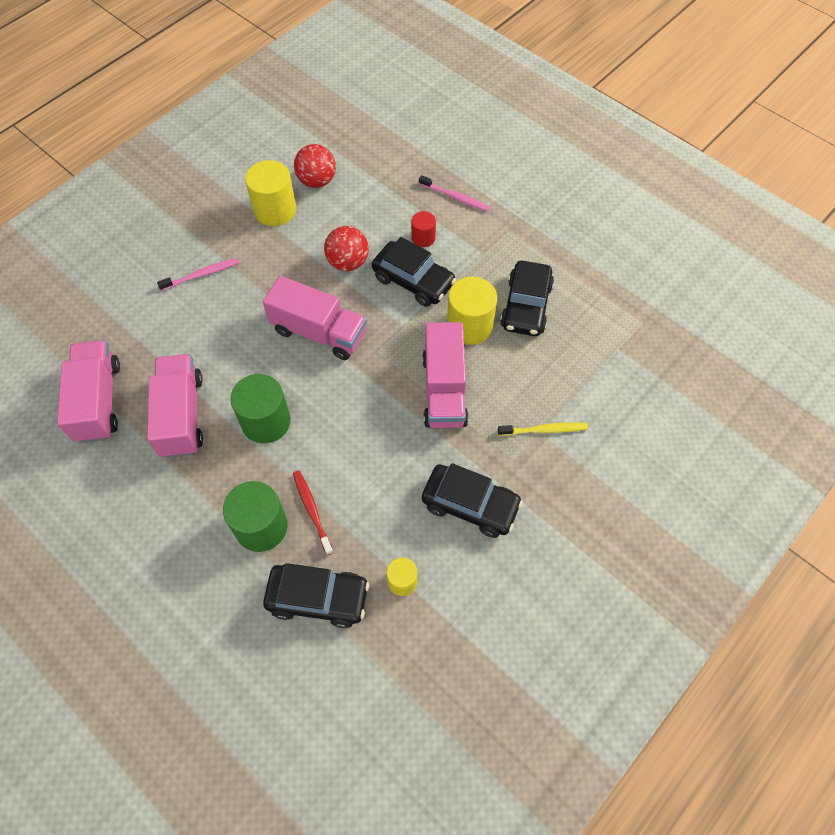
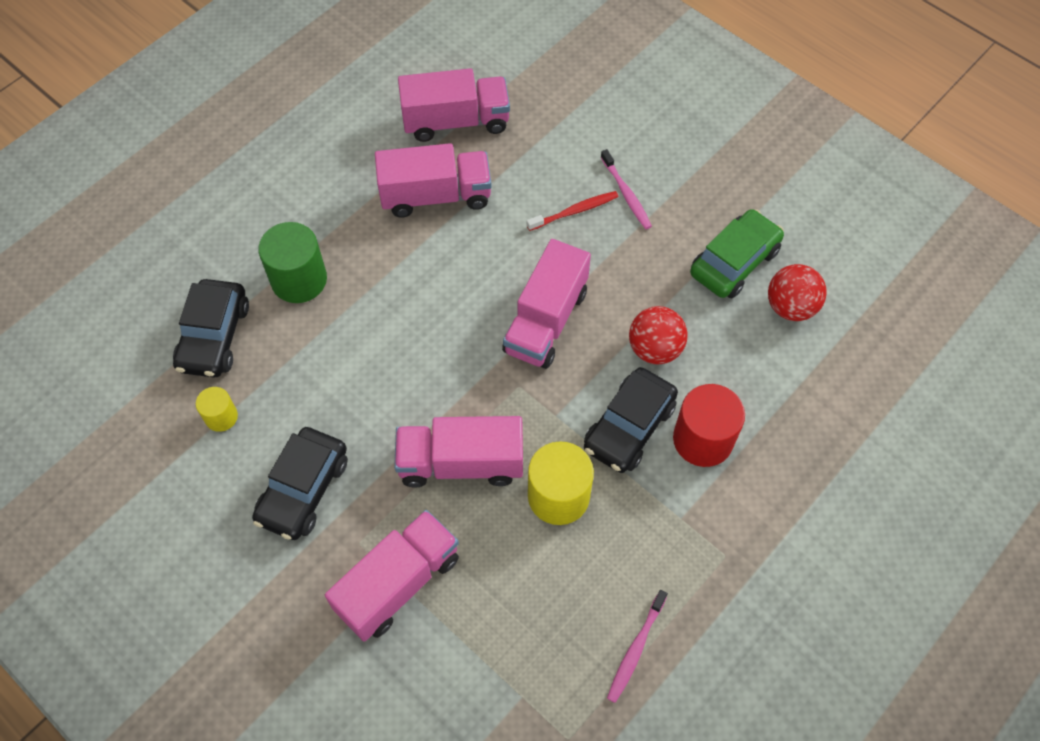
camera: 90 degrees right, 0 degrees up
(266, 421) = (424, 275): green cylinder -> none
(275, 210) = (734, 262): yellow cylinder -> green car
(312, 510) = (313, 326): red toothbrush -> red toothbrush (575, 211)
(423, 238) = (703, 439): red cylinder -> red cylinder, size x1.81
(455, 197) = (782, 483): pink toothbrush -> pink toothbrush (635, 649)
(526, 306) = (592, 572): black car -> none
(544, 430) = (398, 583): yellow toothbrush -> pink truck

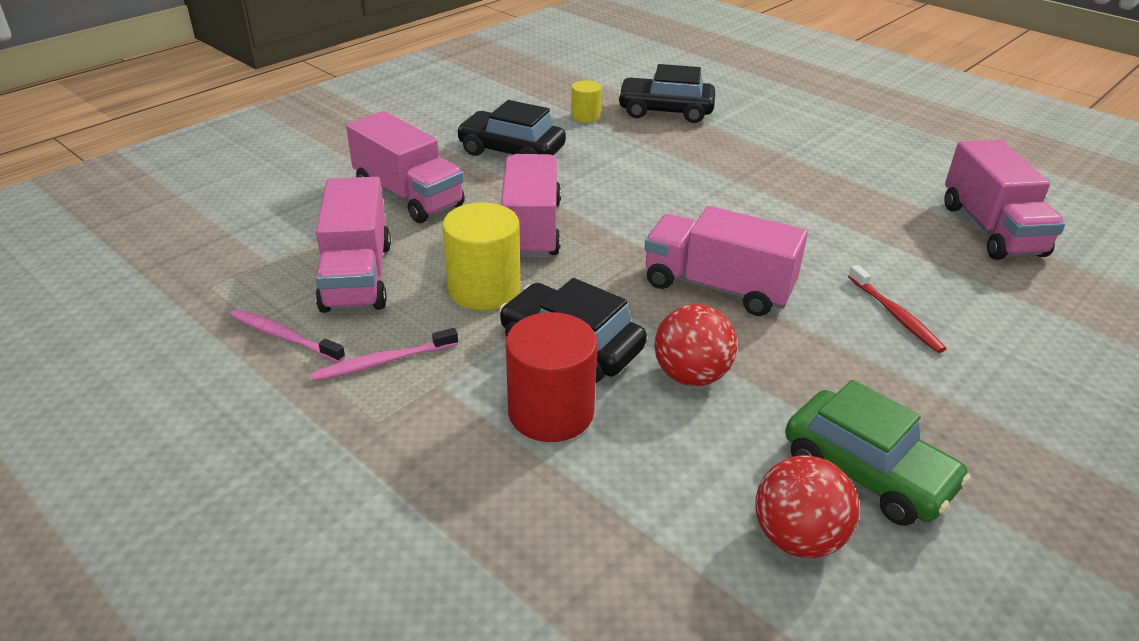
camera: 90 degrees right, 25 degrees down
(299, 280) = (735, 145): green cylinder -> none
(436, 196) = (872, 216): pink truck -> pink truck (357, 276)
(626, 194) = (947, 363): pink toothbrush -> pink toothbrush (383, 362)

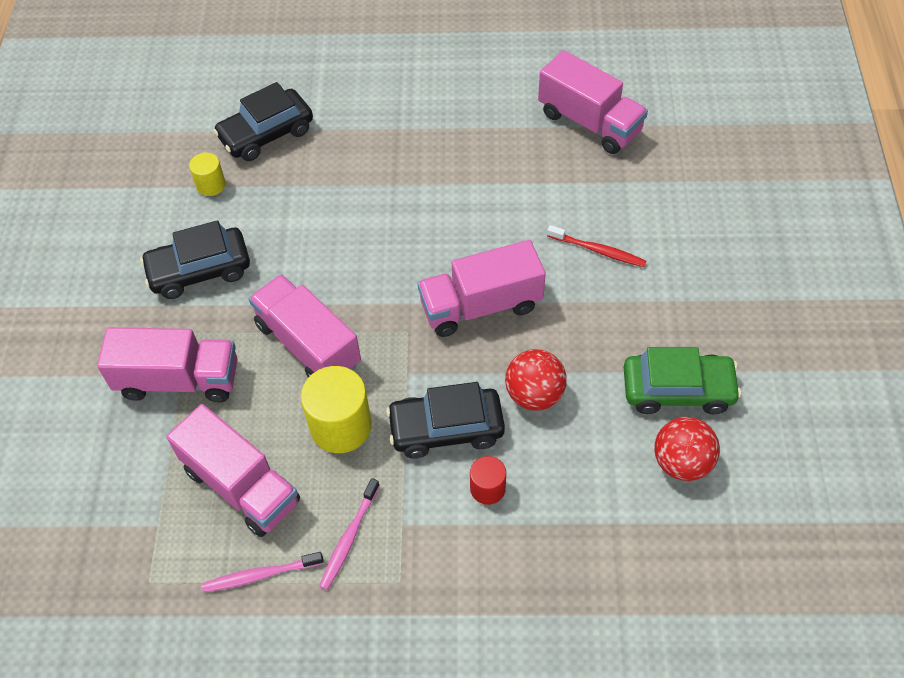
camera: 40 degrees left, 20 degrees up
(551, 412) = (487, 488): red cylinder -> red cylinder, size x0.55

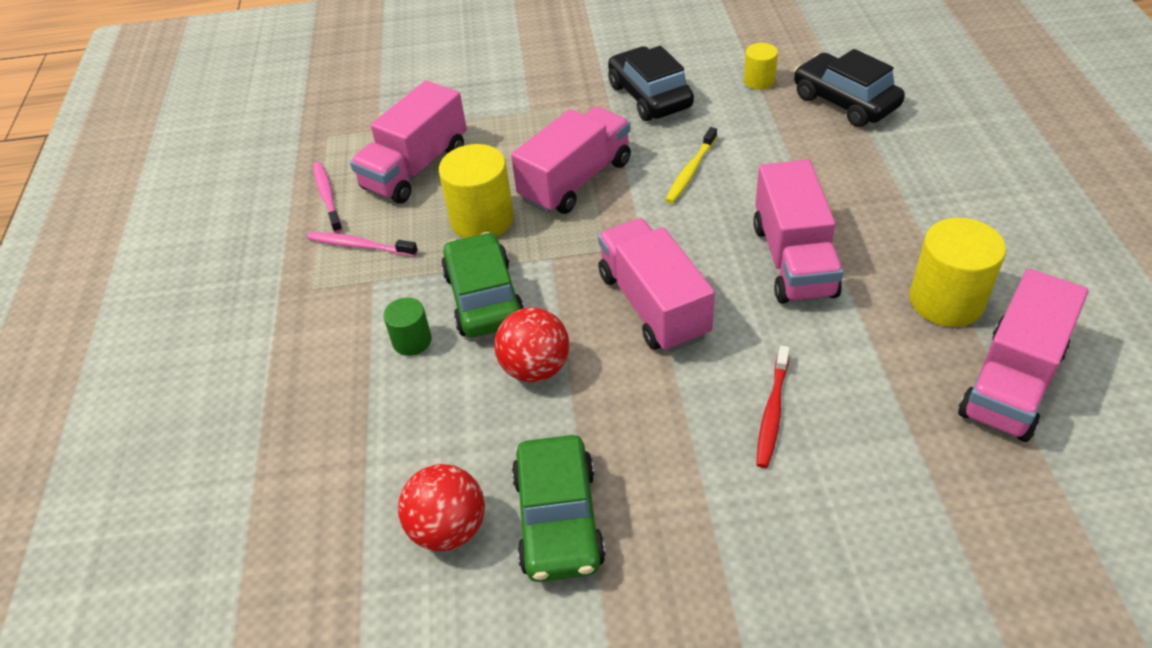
camera: 85 degrees right, 10 degrees down
(179, 380) = (524, 110): pink truck -> pink truck (793, 260)
(323, 256) = (690, 171): none -> yellow toothbrush
(446, 429) = (484, 298): black car -> green car
(487, 488) = (412, 341): red cylinder -> green cylinder
(512, 133) = (946, 301): none -> yellow cylinder

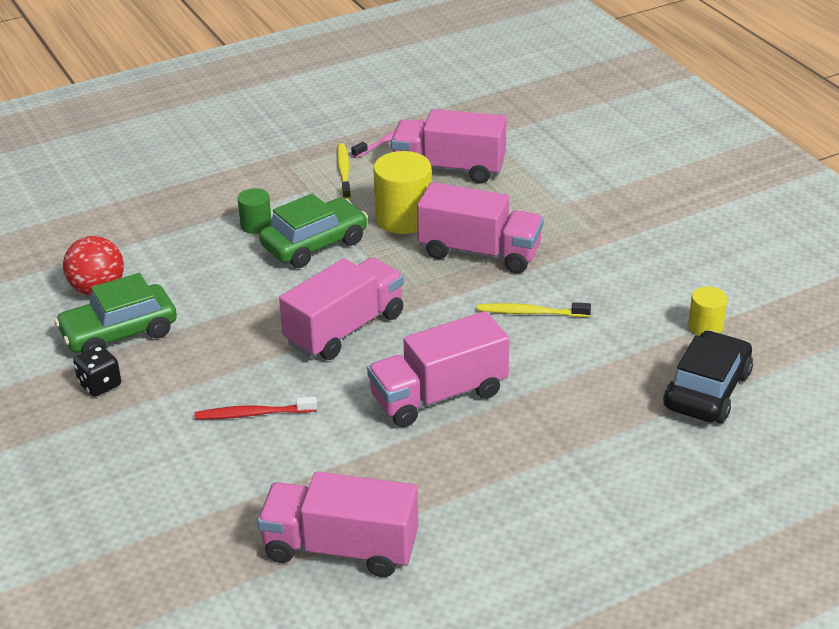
camera: 65 degrees right, 10 degrees down
(359, 246) = (344, 171): pink toothbrush -> yellow toothbrush
(535, 368) = (252, 287): red ball -> none
(649, 96) = (631, 264): black car -> none
(658, 559) = (100, 384): none -> black dice
(946, 301) = (429, 497): yellow cylinder -> none

